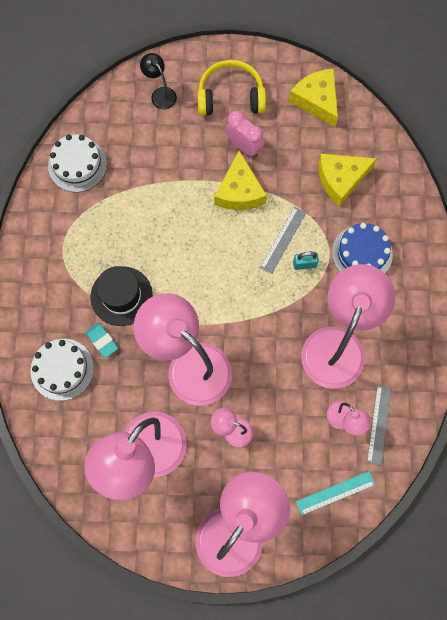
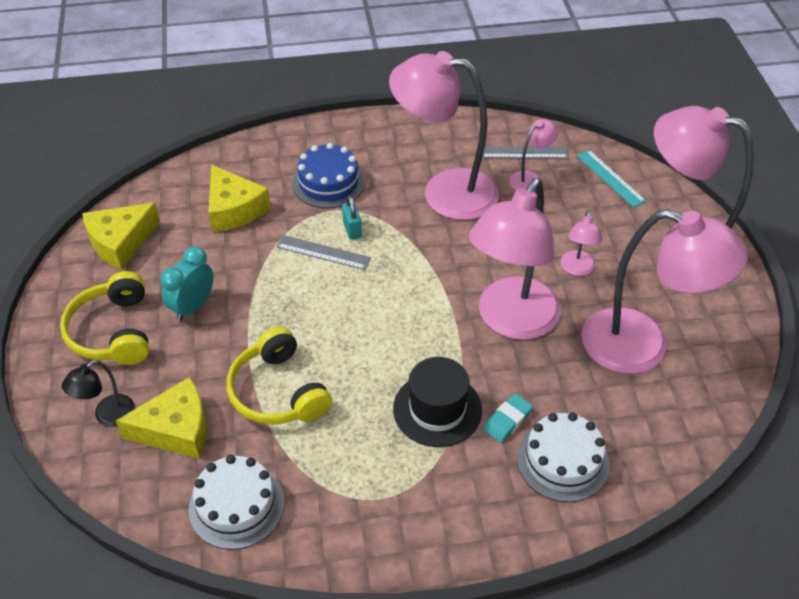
camera: 100 degrees left, 25 degrees down
(158, 196) = (278, 392): none -> yellow headphones
(239, 191) = (260, 303): yellow cheese -> yellow cheese (176, 429)
(244, 146) = (192, 307): pink clock -> turquoise clock

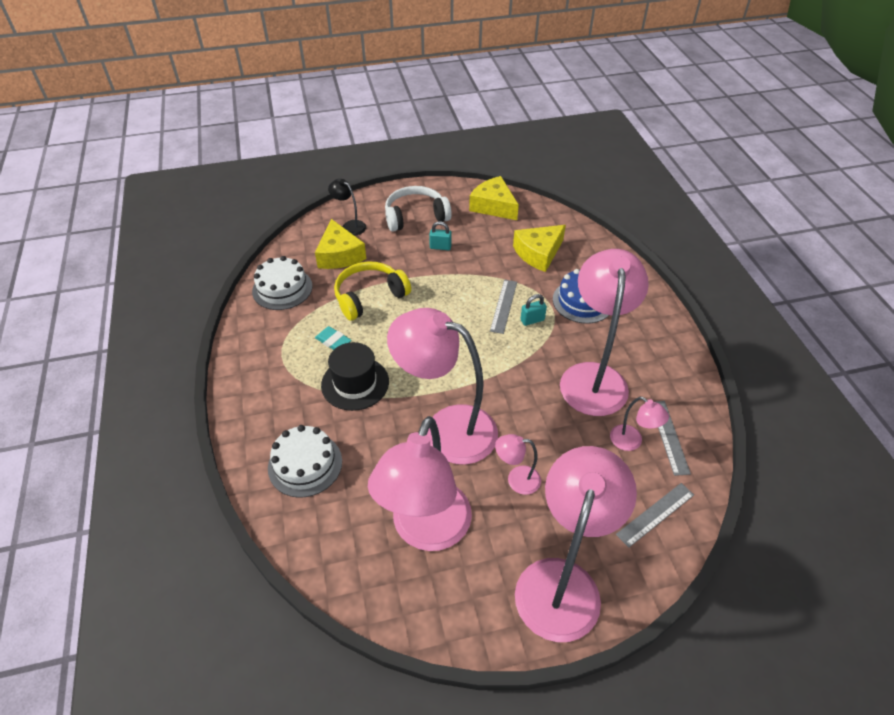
camera: 85 degrees right, 0 degrees up
(113, 331) = (415, 216): yellow headphones -> white headphones
(192, 307) = (440, 247): turquoise clock -> turquoise padlock
(507, 420) = (344, 427): turquoise eraser -> turquoise eraser (333, 341)
(610, 178) = (655, 514): turquoise ruler -> grey ruler

